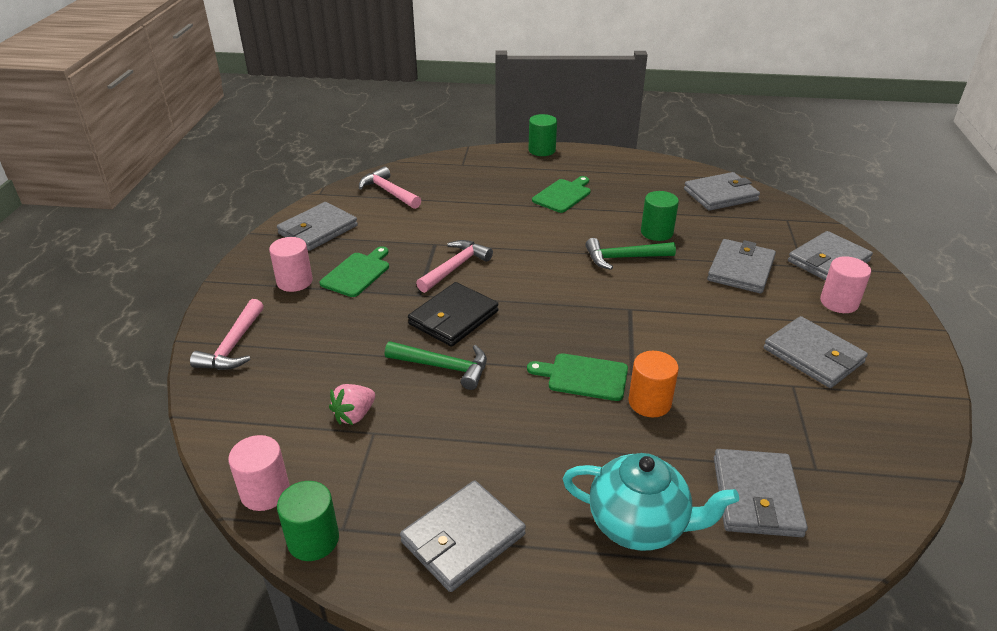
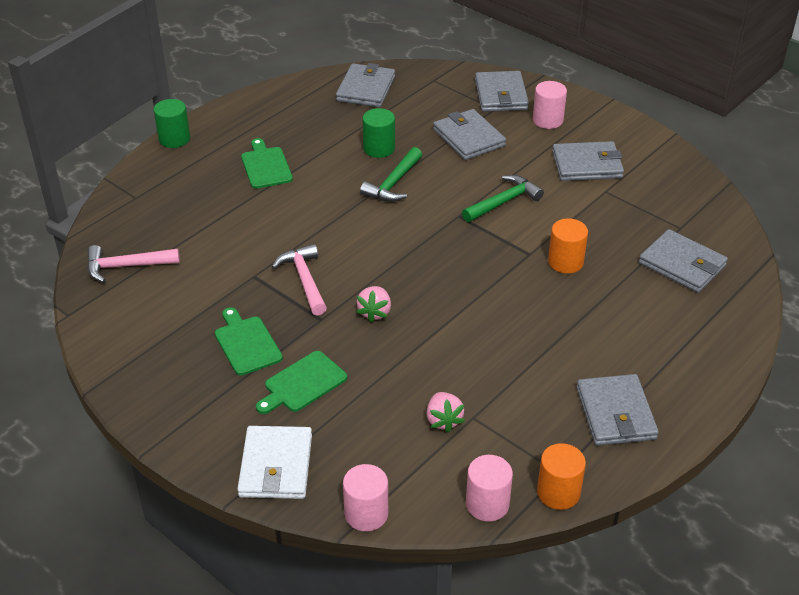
camera: 55 degrees left, 5 degrees up
(233, 345) = (276, 466): pink hammer -> white wallet
(294, 281) = (215, 390): pink cylinder -> pink cylinder (366, 514)
(313, 540) = (558, 492): green cylinder -> orange cylinder
(318, 230) = (139, 341): grey wallet -> none
(443, 367) = (432, 346): green hammer -> green hammer (503, 202)
(453, 318) = (375, 312): black wallet -> pink strawberry
(583, 377) = (511, 279): green cutting board -> green cutting board (303, 383)
(639, 524) = (665, 326): turquoise teapot -> none

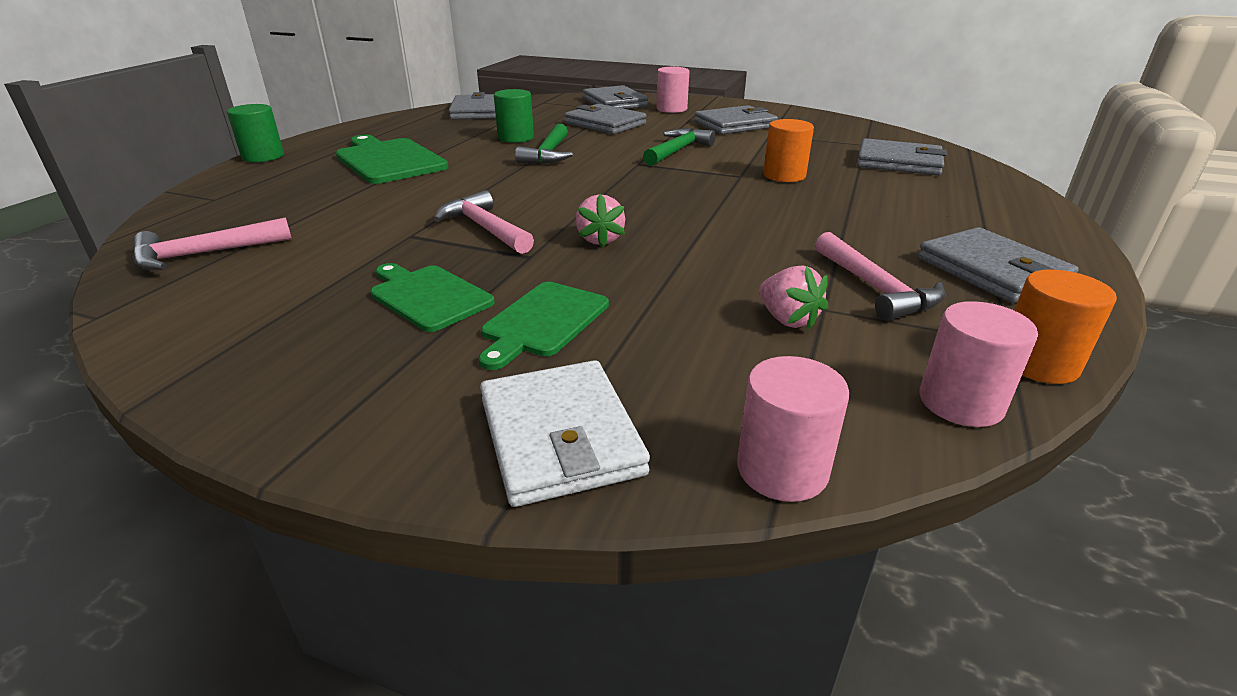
camera: 20 degrees left, 10 degrees down
(265, 166) = (388, 160): green cutting board -> green cutting board, size x1.55
(520, 408) = (875, 288): none -> pink hammer

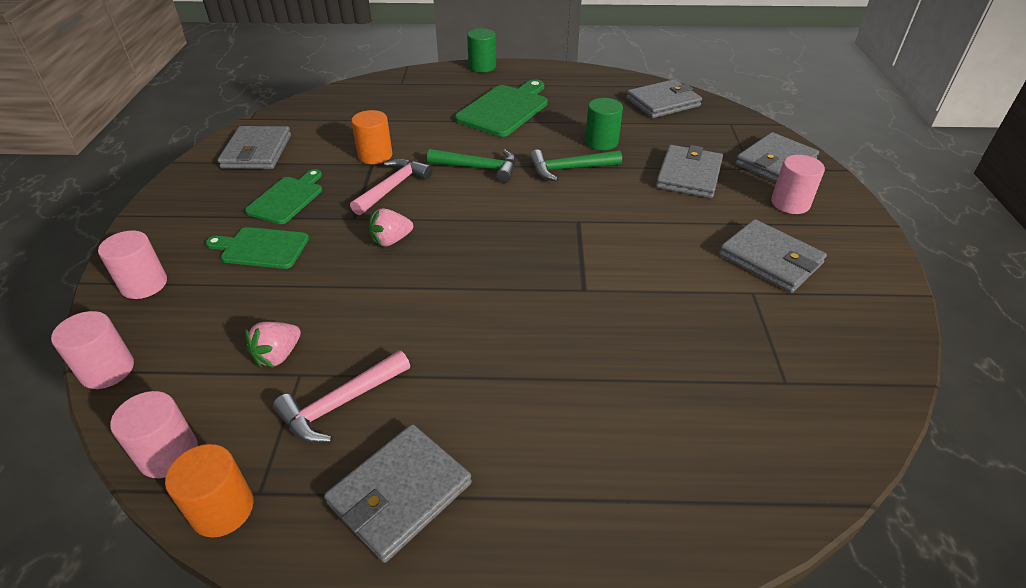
camera: 70 degrees right, 10 degrees up
(205, 254) = (324, 113): pink hammer -> none
(560, 436) = (144, 284): white wallet -> pink cylinder
(677, 151) = (634, 236): green hammer -> green hammer (479, 168)
(784, 175) = (604, 320): orange cylinder -> orange cylinder (375, 155)
(898, 162) = (725, 418): grey wallet -> grey wallet (257, 151)

